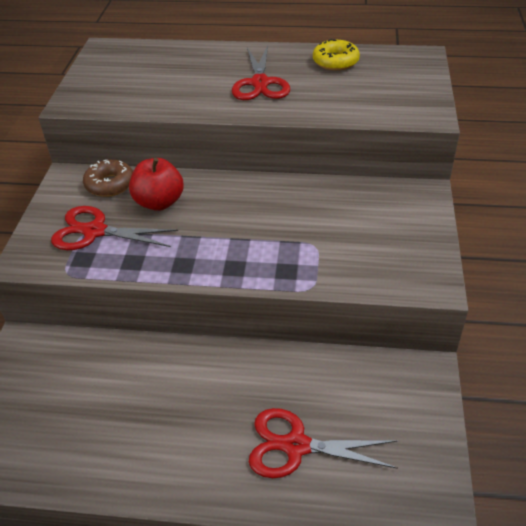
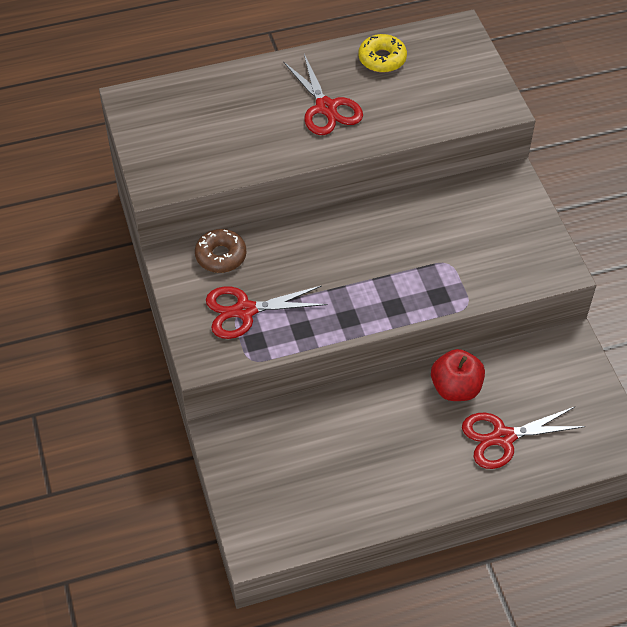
camera: 25 degrees left, 10 degrees up
(159, 202) = (283, 261): red apple -> red apple (455, 388)

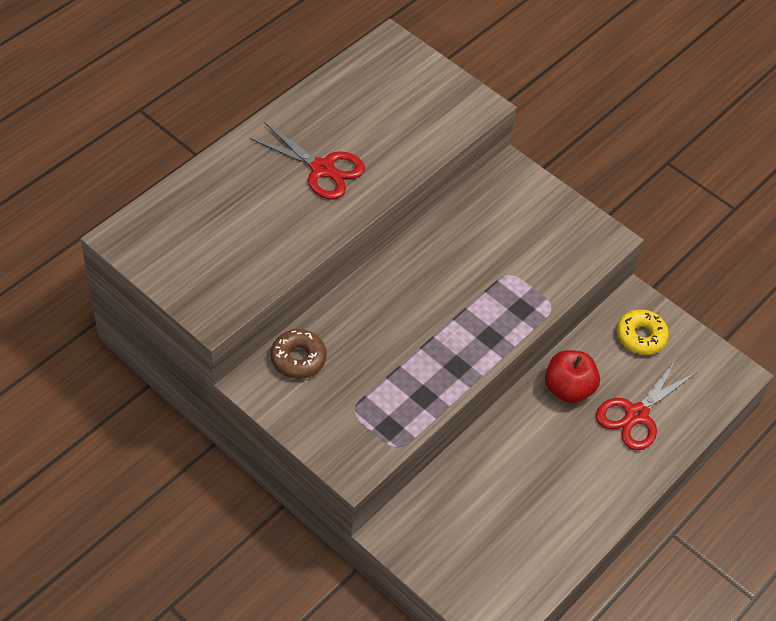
camera: 35 degrees left, 0 degrees up
(245, 311) = (359, 402): red scissors -> none
(382, 59) = (340, 99): yellow donut -> yellow donut (641, 336)

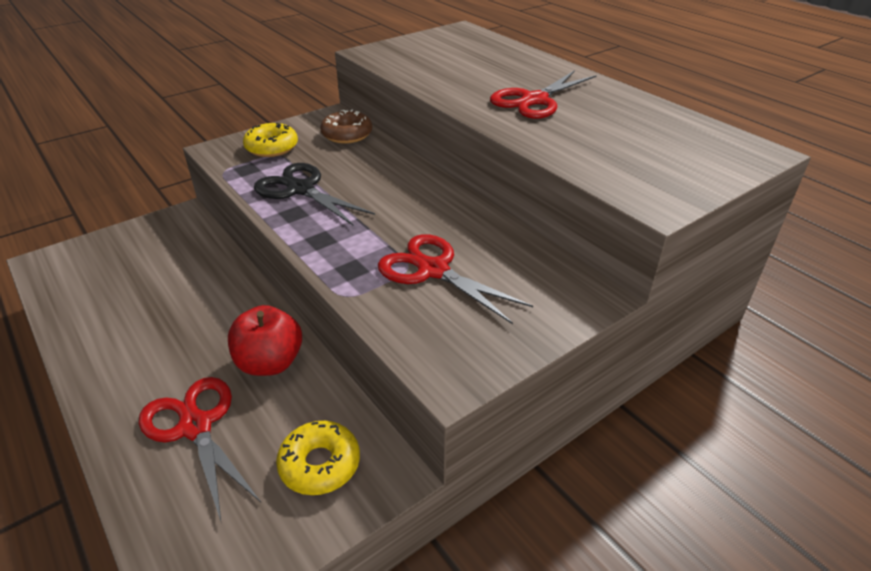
camera: 105 degrees right, 15 degrees down
(340, 419) = (272, 147): none -> yellow donut
(416, 371) = (300, 189): none -> black scissors
(508, 259) = (433, 270): none -> red scissors

